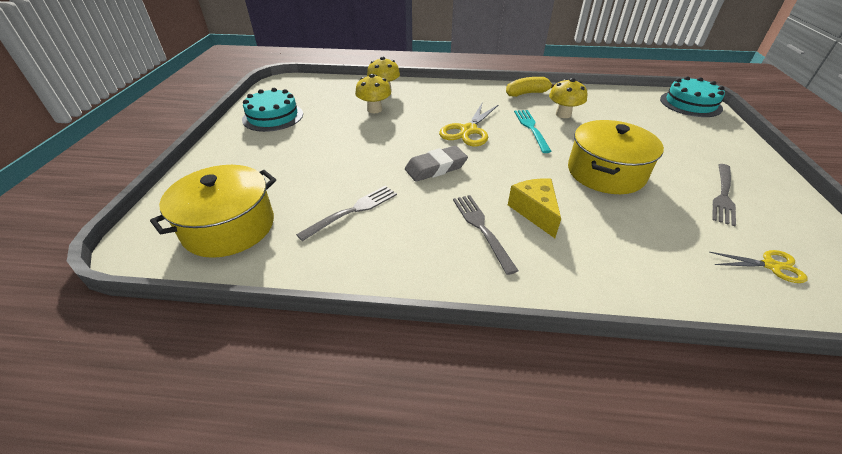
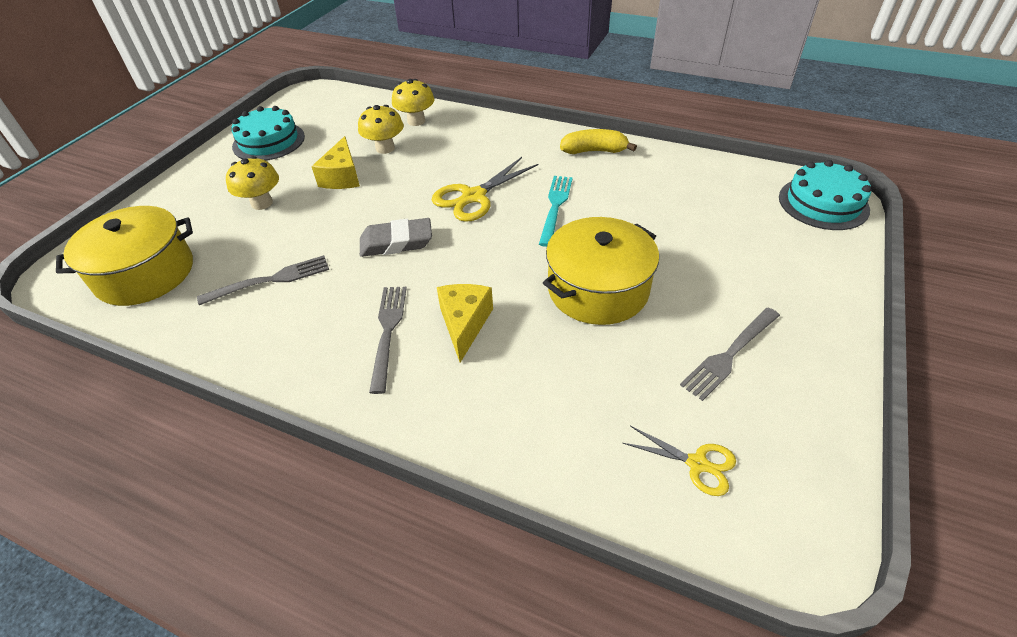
camera: 20 degrees right, 5 degrees up
(355, 132) = (342, 177): none -> yellow cheese
(563, 114) = (616, 192): yellow mushroom -> yellow mushroom (262, 203)

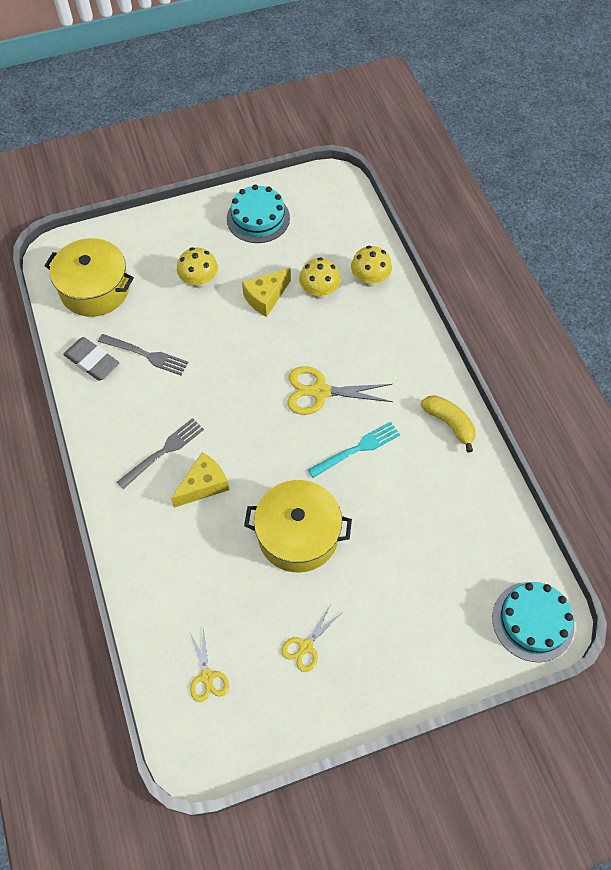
camera: 45 degrees right, 15 degrees up
(396, 242) = (235, 388): grey eraser -> grey eraser (92, 361)
(729, 355) = (306, 646): grey fork -> yellow scissors

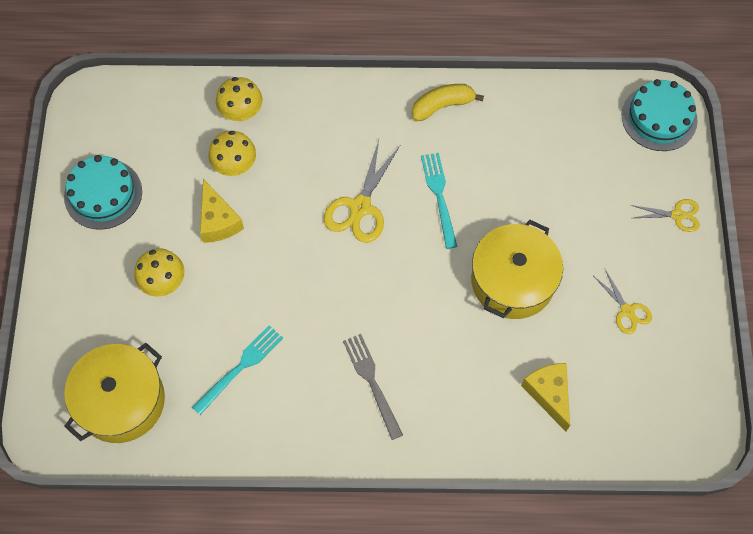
camera: 70 degrees left, 5 degrees up
(92, 361) = (224, 428): grey eraser -> none
(146, 355) = (240, 367): grey fork -> turquoise fork
(204, 485) = (427, 353): yellow cheese -> yellow cheese (549, 394)
(207, 677) = (631, 408): yellow scissors -> yellow scissors (677, 215)

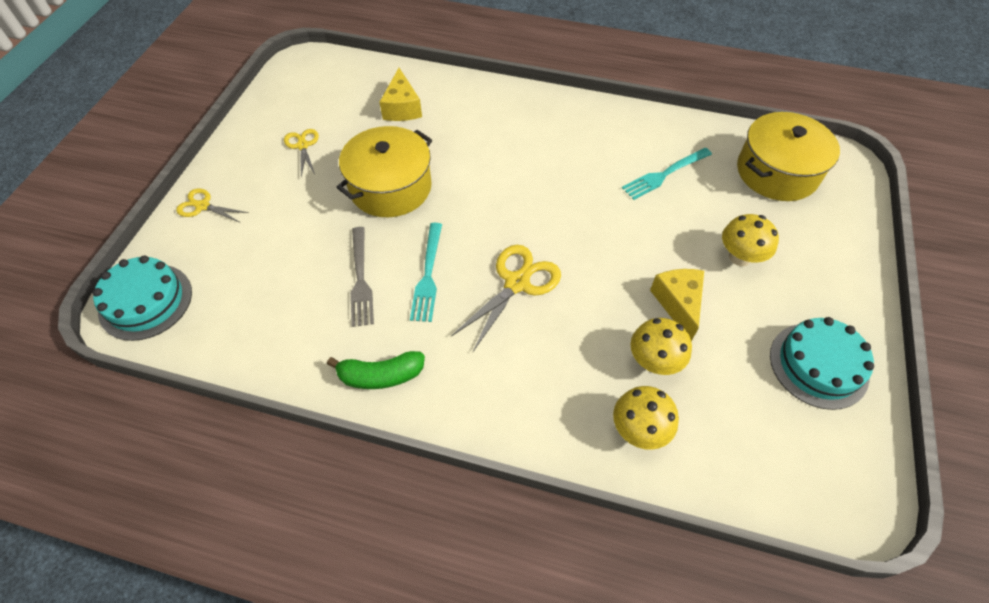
camera: 165 degrees left, 10 degrees down
(371, 382) = (547, 142): grey fork -> grey fork (361, 280)
(442, 106) = (381, 376): yellow banana -> green banana

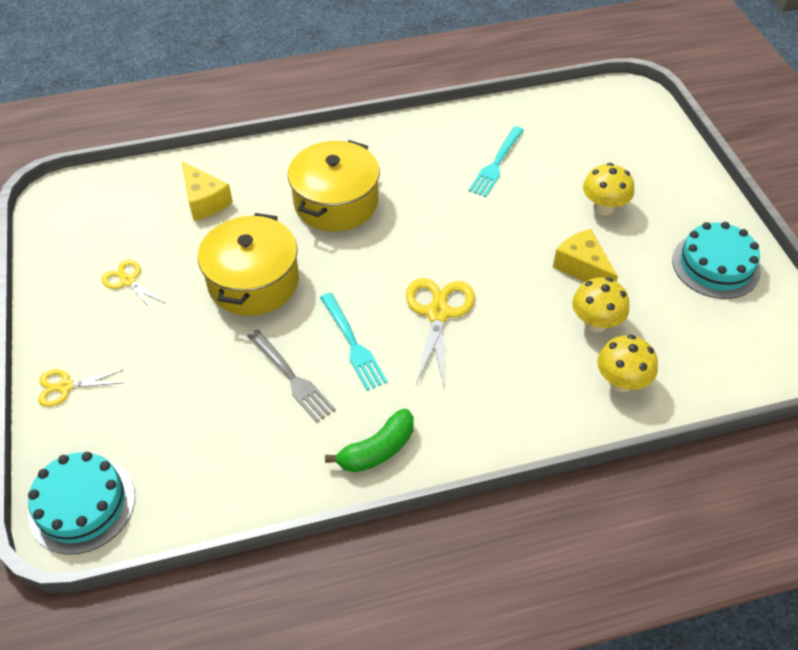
camera: 30 degrees left, 5 degrees down
(777, 172) = (585, 124): yellow pot -> yellow pot (336, 202)

